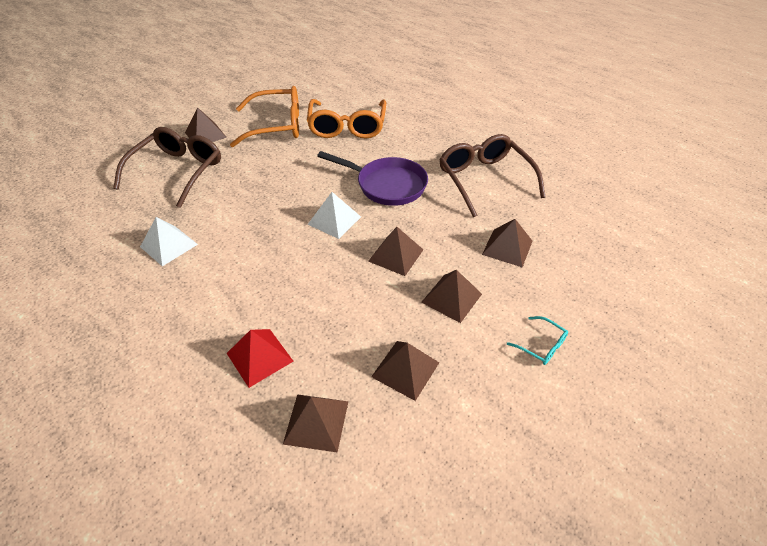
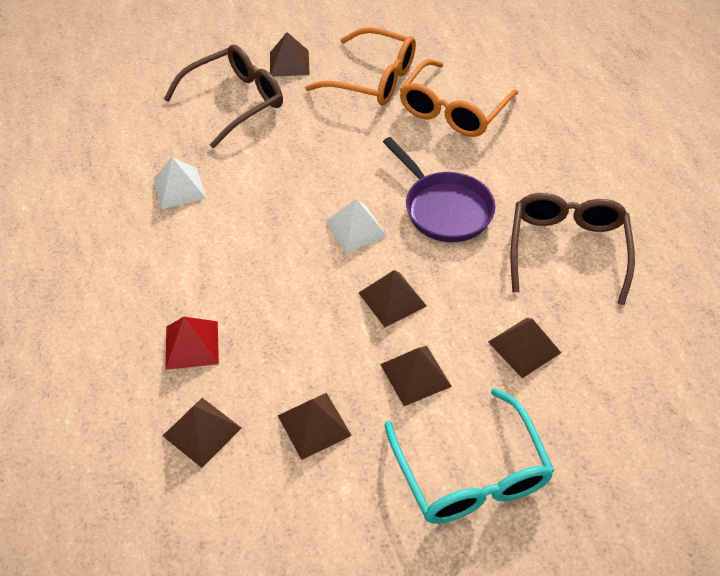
camera: 30 degrees right, 5 degrees up
(541, 345) = (470, 473): turquoise glasses -> turquoise glasses, size x2.39

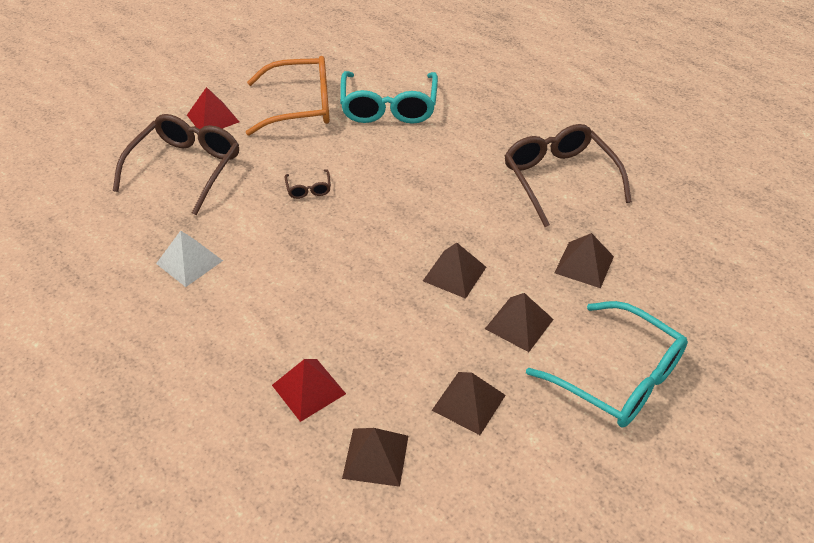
camera: 30 degrees left, 5 degrees down
(289, 63) = (213, 118): brown pyramid -> red pyramid
(322, 162) = (308, 189): none -> brown glasses
(356, 229) = (380, 231): white pyramid -> none
(444, 208) = (441, 186): purple pan -> none
(453, 110) = (389, 107): orange glasses -> turquoise glasses

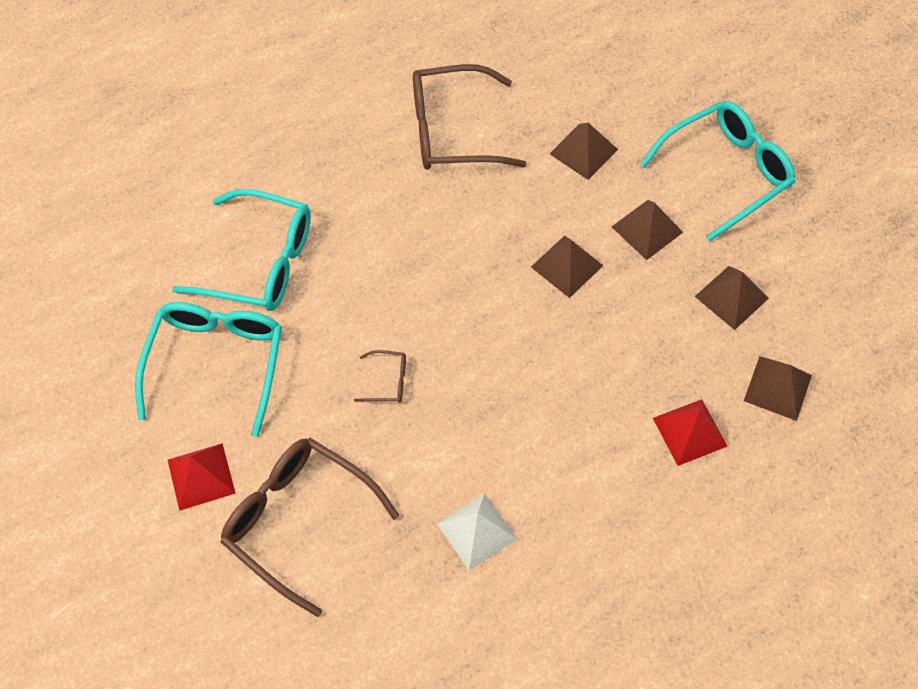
camera: 75 degrees left, 15 degrees up
(300, 106) = (216, 363): orange glasses -> turquoise glasses

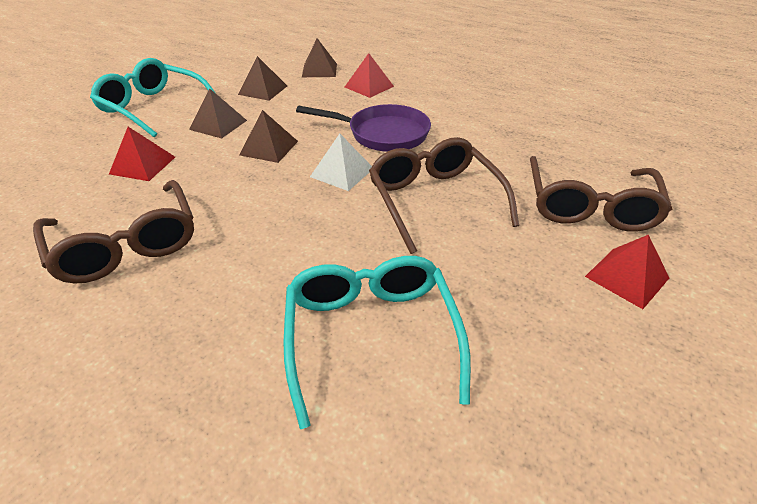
camera: 115 degrees left, 20 degrees down
(216, 363) = (516, 318): turquoise glasses -> none
(388, 381) = (434, 200): brown glasses -> brown glasses, size x2.39
(476, 531) = (504, 134): white pyramid -> white pyramid (342, 172)
(543, 391) = (382, 134): none -> purple pan
(583, 151) = (142, 165): brown pyramid -> red pyramid

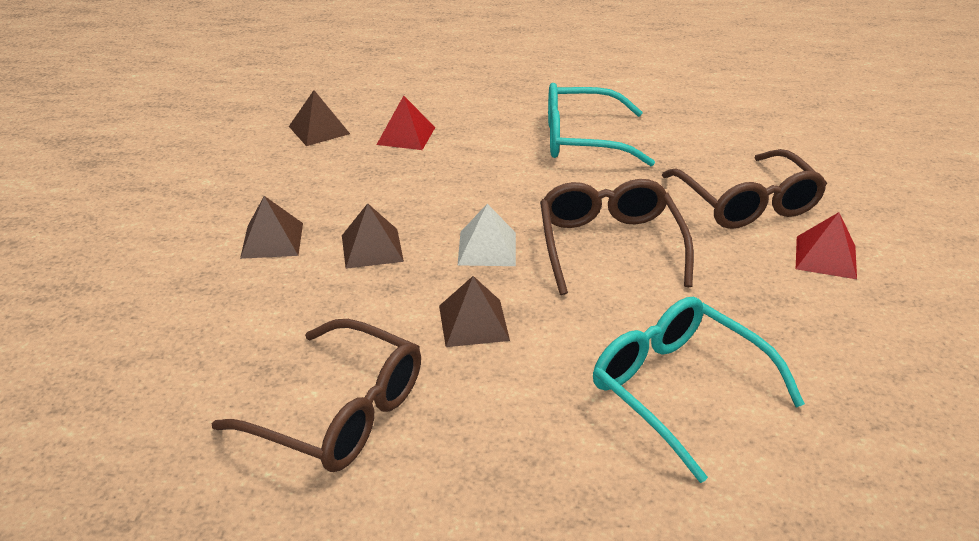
camera: 30 degrees left, 5 degrees down
(142, 165) = (236, 321): red pyramid -> none
(153, 107) = (149, 245): turquoise glasses -> turquoise glasses (582, 139)
(263, 90) = (275, 177): brown pyramid -> brown pyramid (473, 323)
(382, 134) = (484, 190): purple pan -> none
(434, 200) = (609, 245): brown glasses -> brown glasses turned 45 degrees clockwise

